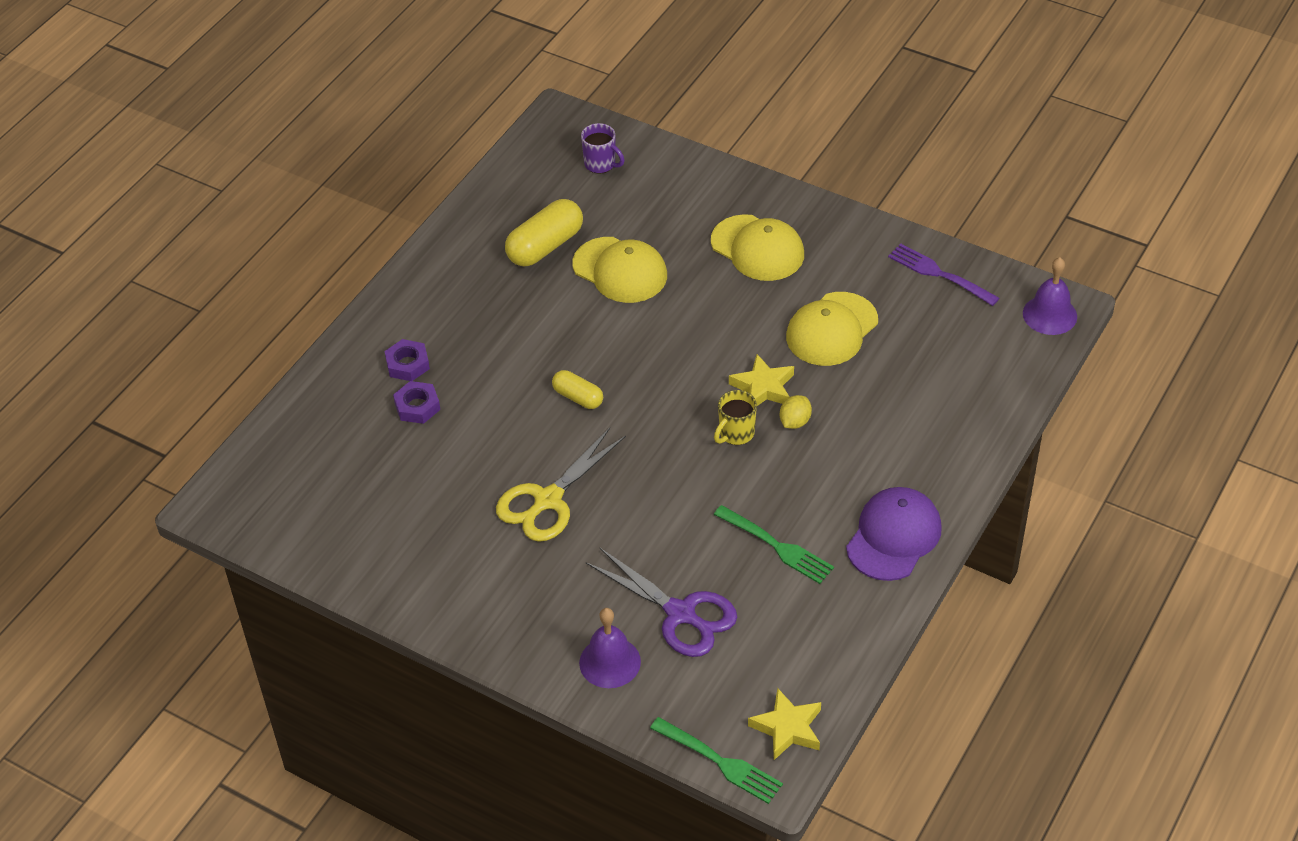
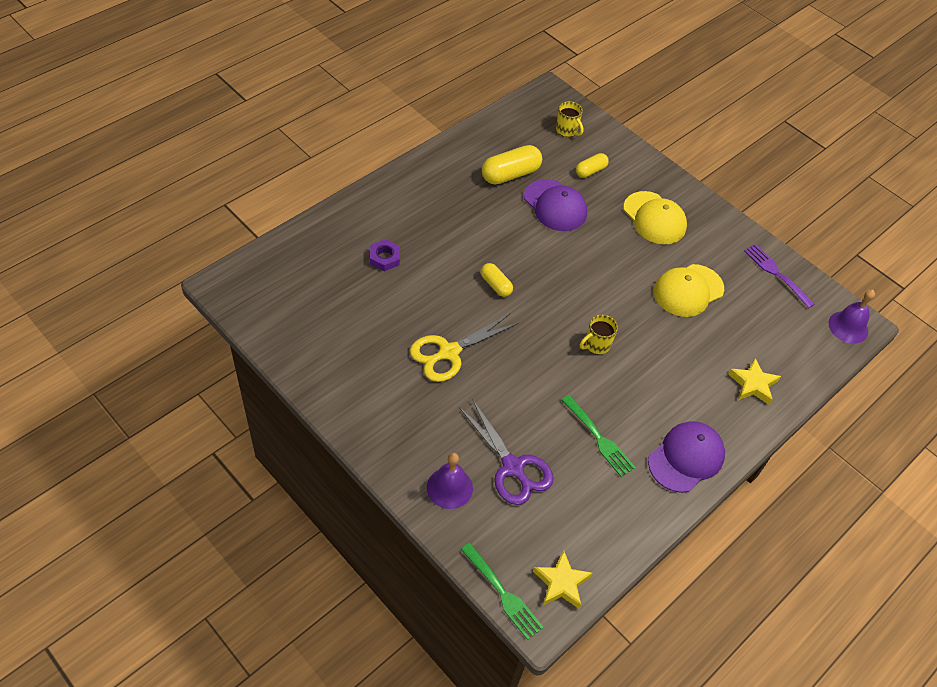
camera: 10 degrees right, 5 degrees up
(407, 364) = (389, 227): purple nut -> none
(601, 164) = (567, 130): purple mug -> yellow mug
(620, 270) = (555, 205): yellow cap -> purple cap
(651, 210) = (590, 171): none -> yellow capsule
(763, 387) = (627, 317): yellow star -> yellow star (753, 384)
(795, 422) = (641, 349): yellow lemon -> none

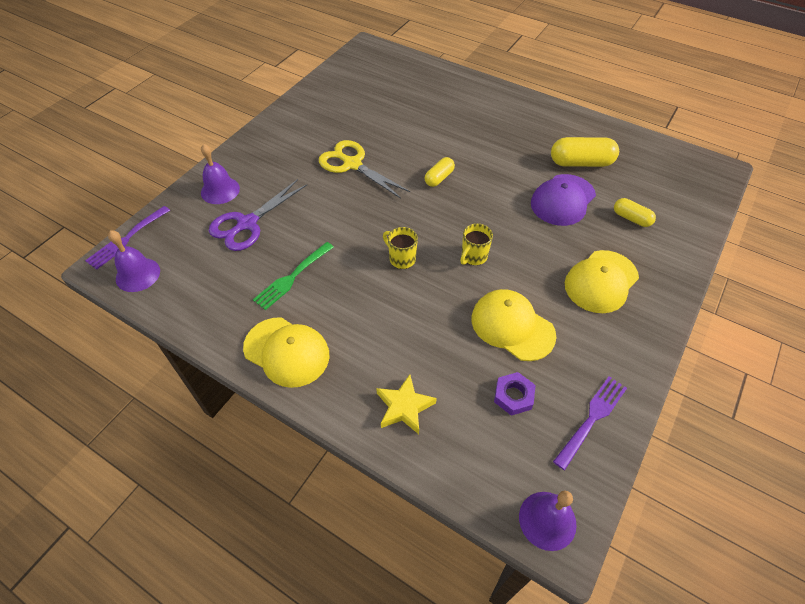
camera: 80 degrees right, 0 degrees up
(385, 258) = (433, 111): purple nut -> purple nut (513, 396)
(502, 593) = (127, 238): green fork -> purple fork
(510, 174) = (581, 163): yellow capsule -> yellow capsule turned 45 degrees counterclockwise
(561, 583) = (138, 274): yellow star -> purple bell
(567, 130) = (675, 191): yellow mug -> yellow mug (473, 257)
(686, 458) = (287, 352): purple cap -> yellow cap

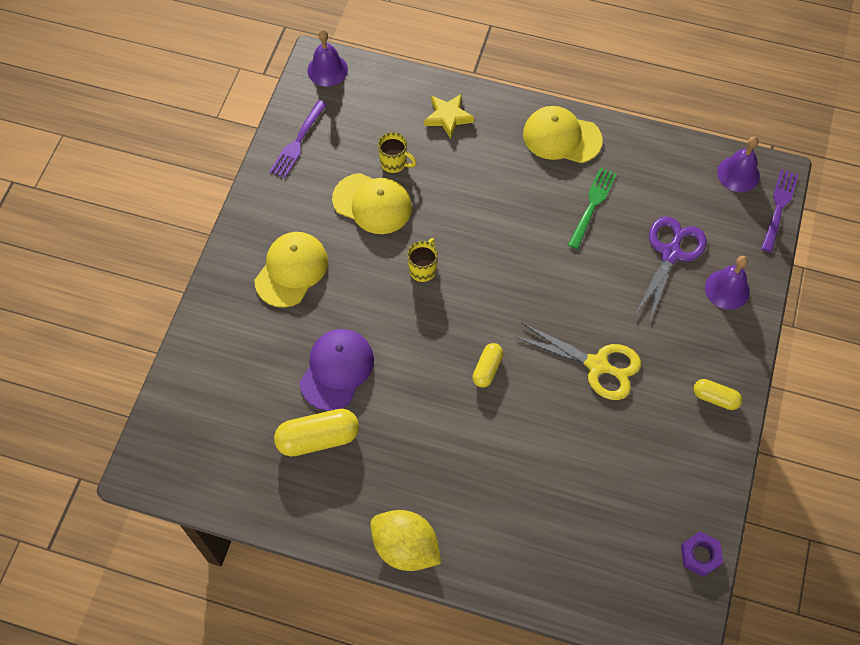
camera: 165 degrees right, 10 degrees up
(401, 259) = (495, 250): yellow mug -> yellow mug (394, 163)
(513, 396) = (362, 145): purple nut -> purple nut (700, 555)
(524, 102) = (405, 547): none -> yellow lemon
(631, 218) = (258, 361): yellow capsule -> yellow capsule (715, 398)

